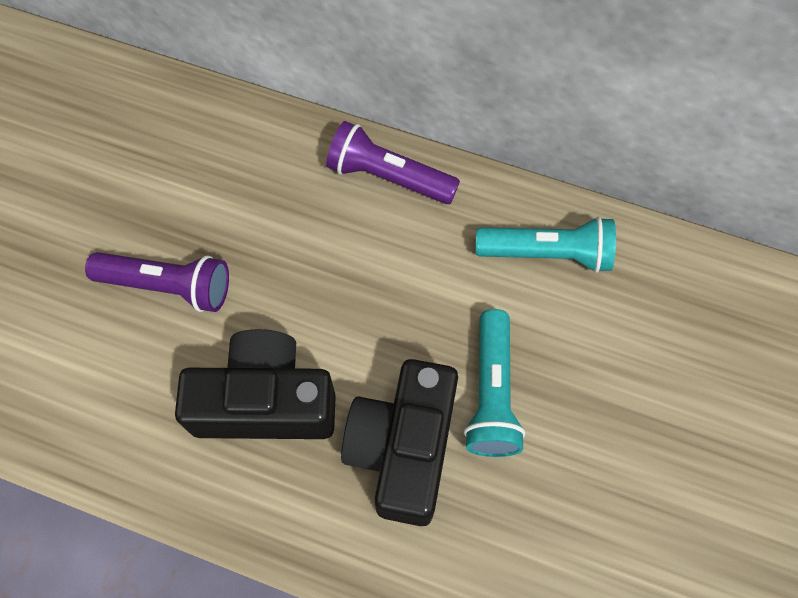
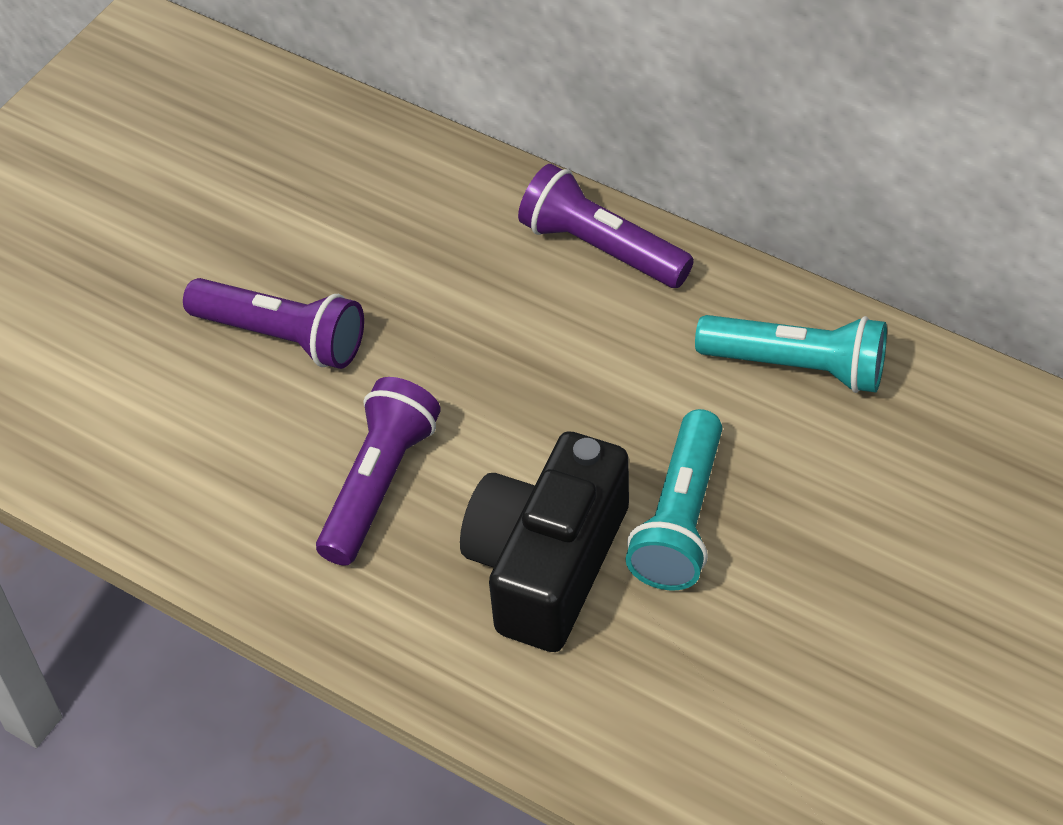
camera: 15 degrees right, 15 degrees down
(265, 401) = (378, 485): black camera -> purple flashlight

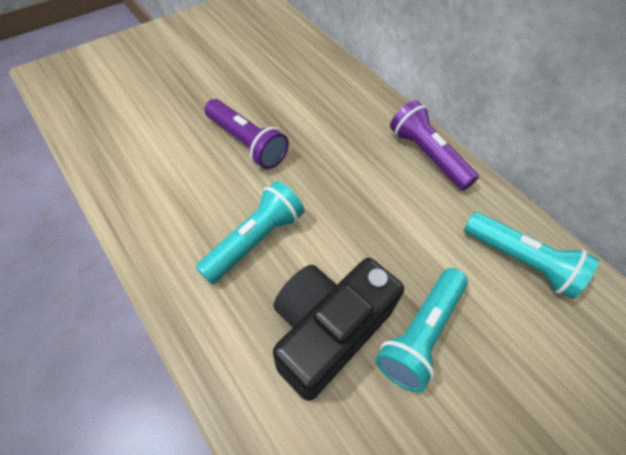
camera: 15 degrees right, 5 degrees up
(378, 485) = (254, 240): purple flashlight -> turquoise flashlight

